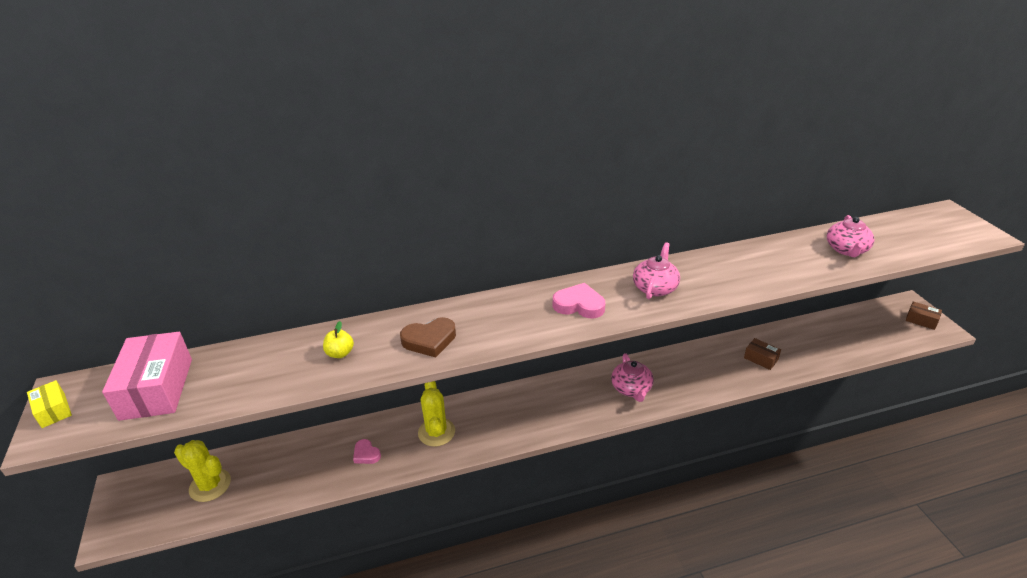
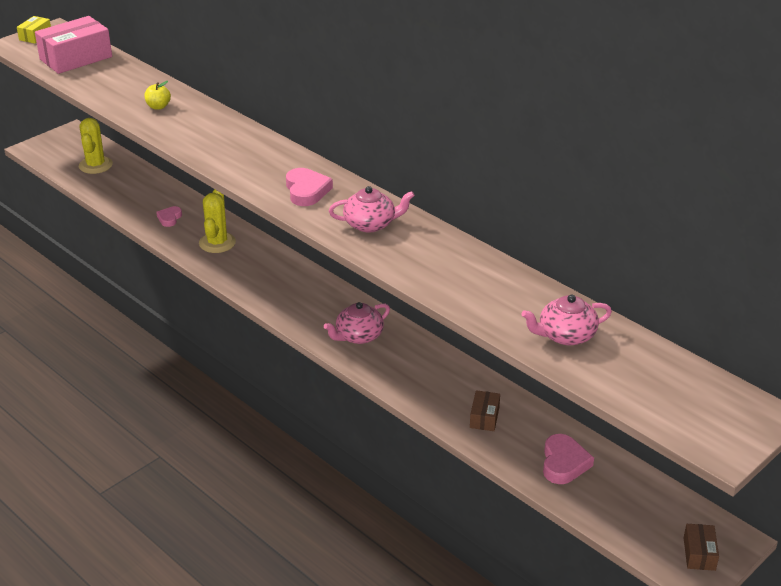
camera: 60 degrees right, 0 degrees up
(429, 340) = (201, 136): brown heart -> none
(436, 432) = (217, 243): yellow cactus -> yellow cactus turned 45 degrees counterclockwise
(822, 341) = (564, 463): none -> pink heart

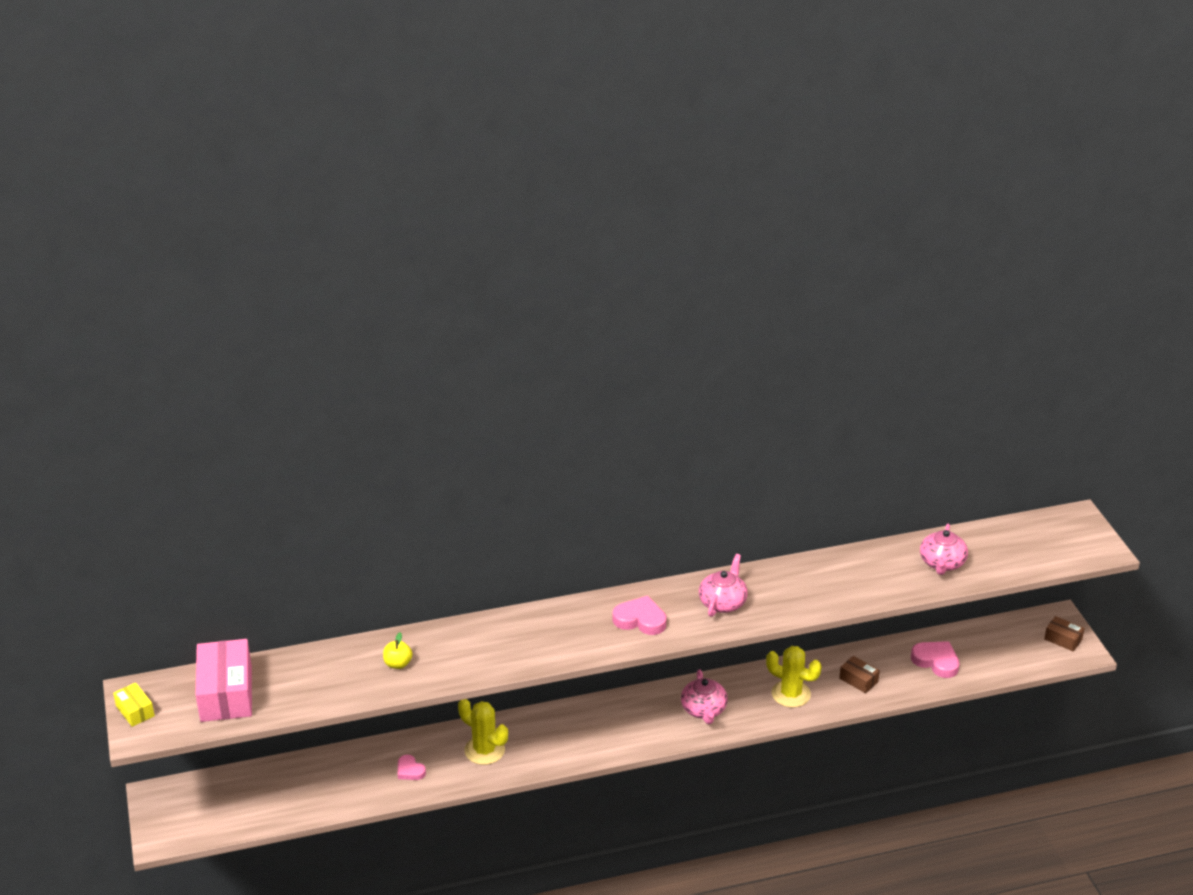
camera: 60 degrees left, 0 degrees up
(95, 165) = (249, 796): yellow cactus -> yellow cactus (791, 694)

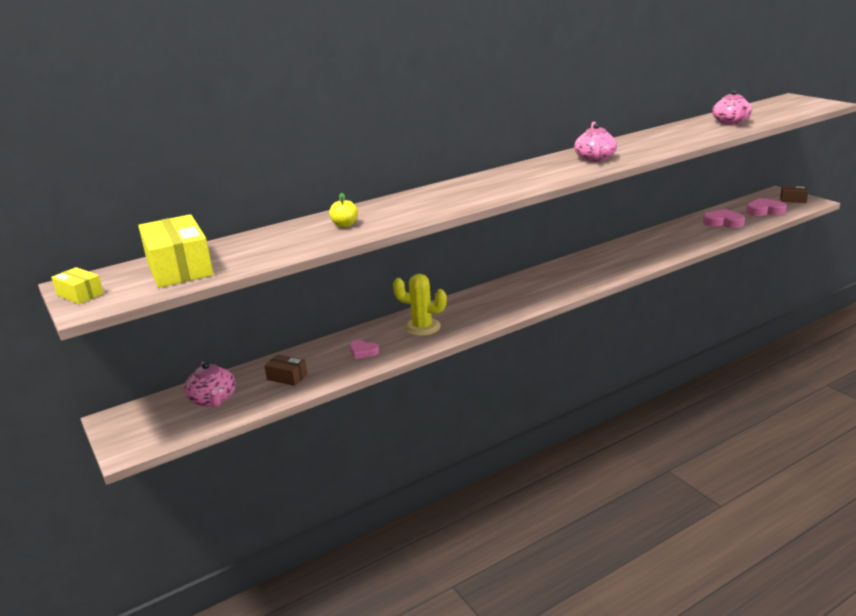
camera: 15 degrees left, 10 degrees down
(226, 693) = (179, 268): pink box -> yellow box
(640, 620) = (538, 174): pink heart -> pink heart (764, 211)
(704, 710) = (583, 273): pink teapot -> pink teapot (213, 400)
(791, 694) = (639, 254): yellow cactus -> none
(858, 680) = (680, 239): brown box -> brown box (287, 377)

